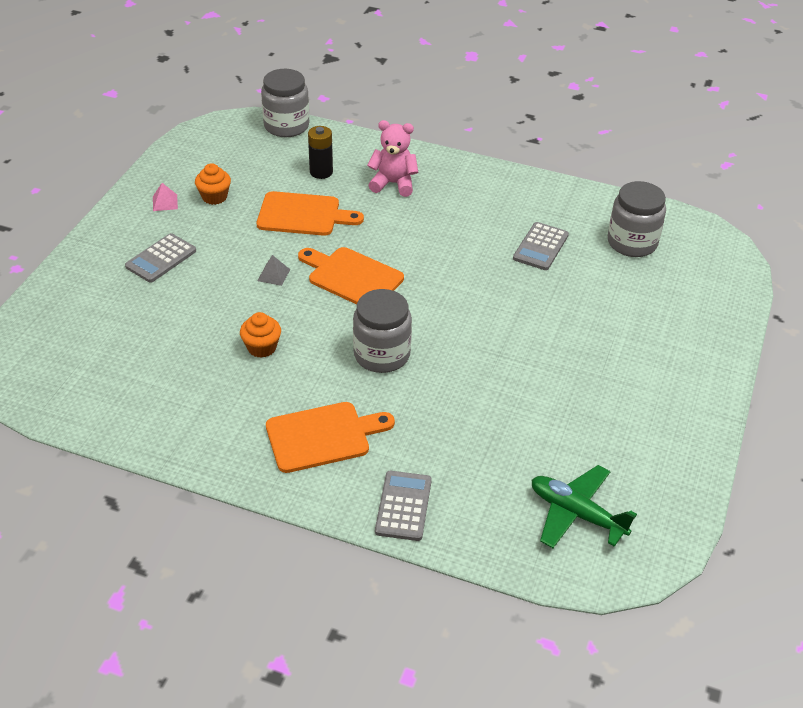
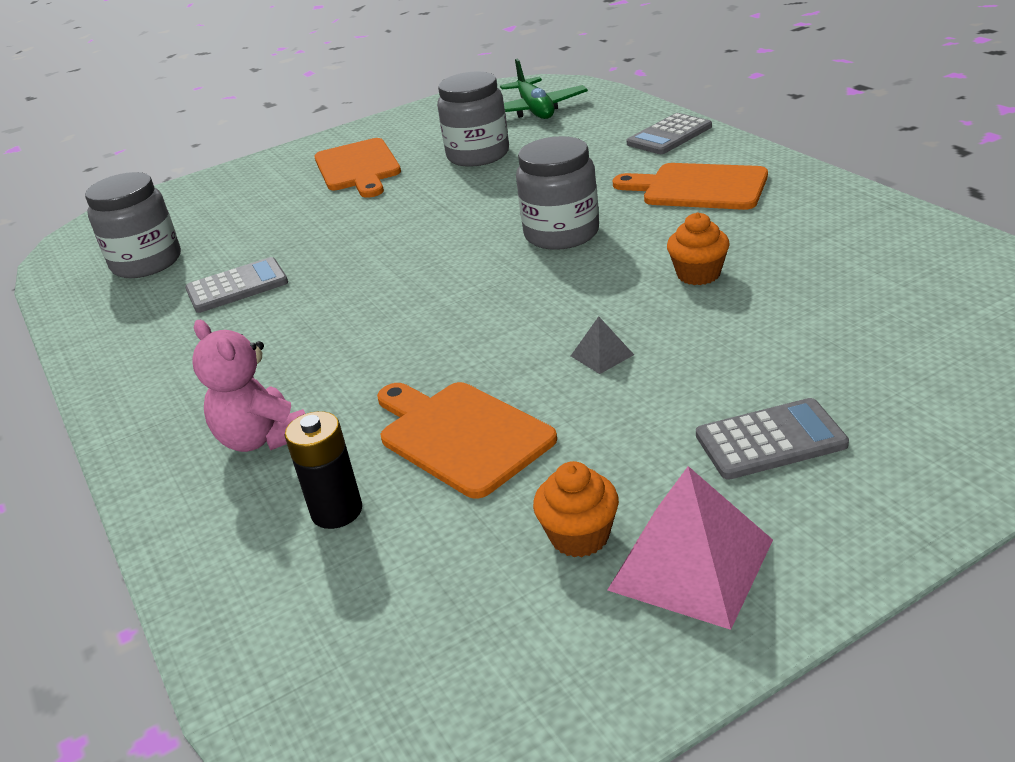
camera: 135 degrees left, 10 degrees down
(165, 202) = (691, 564): pink pyramid -> pink pyramid, size x2.12
(286, 126) = (255, 676): grey jar -> grey jar (478, 155)
(352, 277) = (498, 320): orange cutting board -> orange cutting board (358, 168)

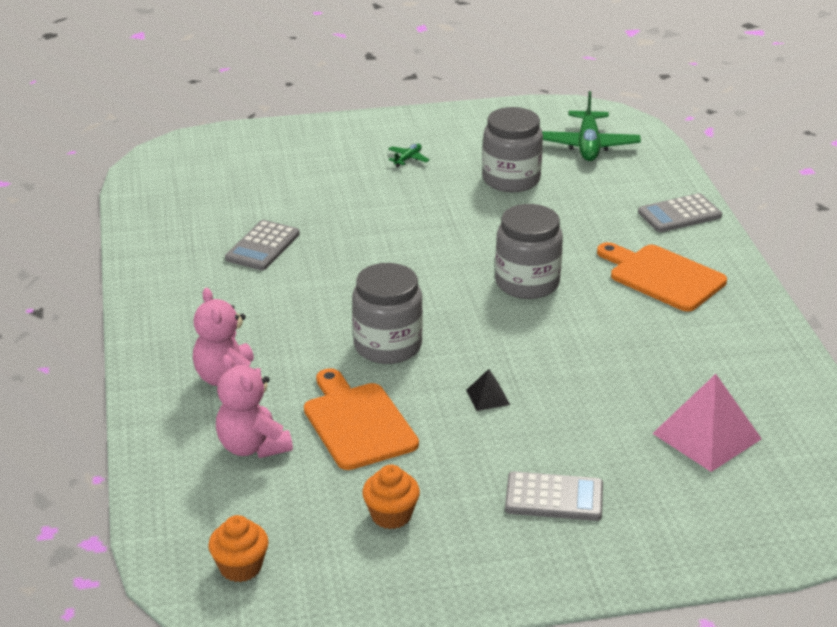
camera: 15 degrees right, 0 degrees up
(147, 262) = (205, 199): grey jar -> grey jar (387, 346)
(237, 286) = (262, 246): grey calculator -> grey calculator turned 120 degrees clockwise
(337, 511) = (252, 446): black battery -> pink teddy bear
(358, 168) = (408, 159): orange cutting board -> green plane
(602, 355) = (488, 397): grey pyramid -> black pyramid
(691, 564) = (446, 556): pink pyramid -> pink pyramid (707, 436)
(698, 274) = (602, 356): orange cupcake -> orange cupcake (240, 567)

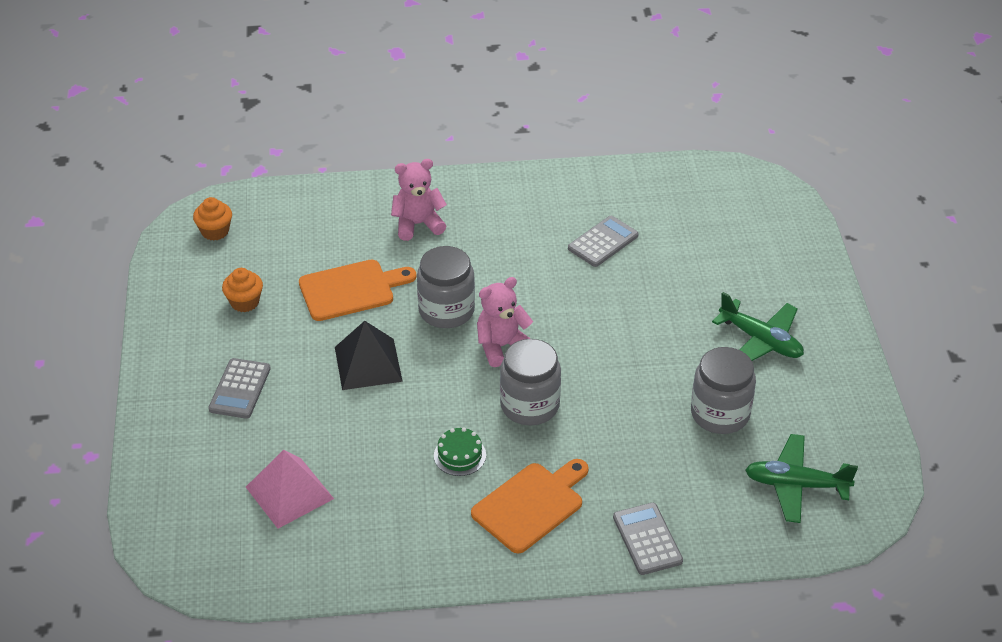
camera: 95 degrees right, 10 degrees up
(252, 446) = (336, 236): pink teddy bear -> pink teddy bear (501, 346)
(262, 246) = (603, 242): grey calculator -> grey calculator turned 105 degrees clockwise
(408, 159) = (760, 341): green plane -> green plane, size x2.20
(488, 397) = (368, 364): black pyramid -> black pyramid, size x2.12
(611, 323) = (460, 455): none -> green cake

